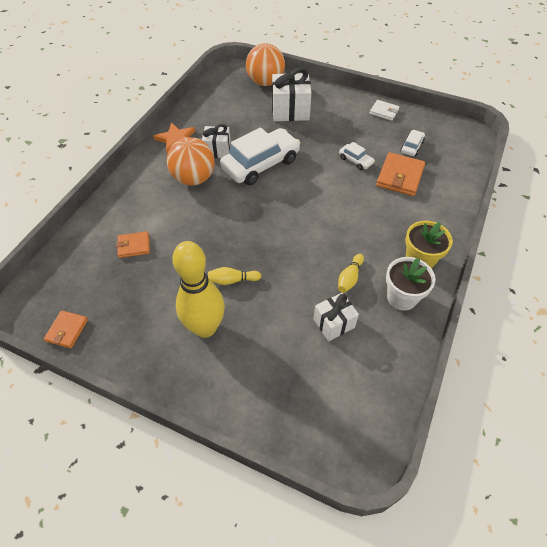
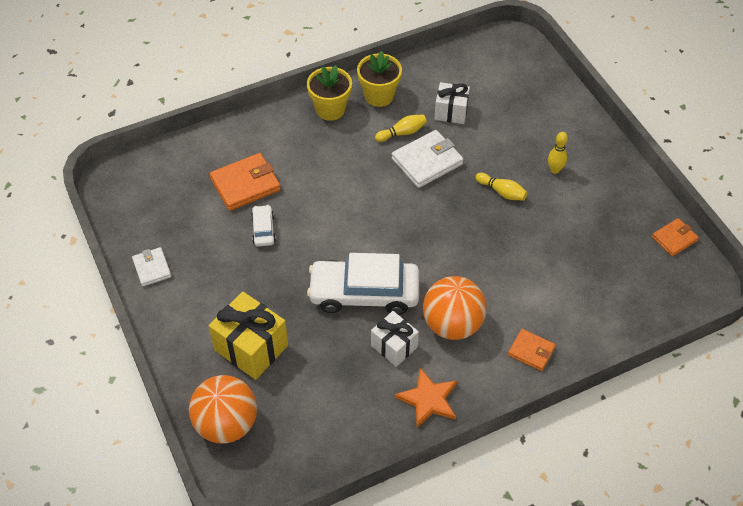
camera: 140 degrees left, 0 degrees up
(134, 246) = (570, 282): orange wallet -> orange wallet (531, 351)
(205, 328) = (554, 170): yellow bowling pin -> yellow bowling pin, size x0.43
(290, 111) = (251, 348): white gift -> yellow gift
(308, 267) = (427, 161): none -> white wallet
(402, 297) = (379, 96): white flower pot -> yellow flower pot
(411, 147) = (188, 206): white car -> none

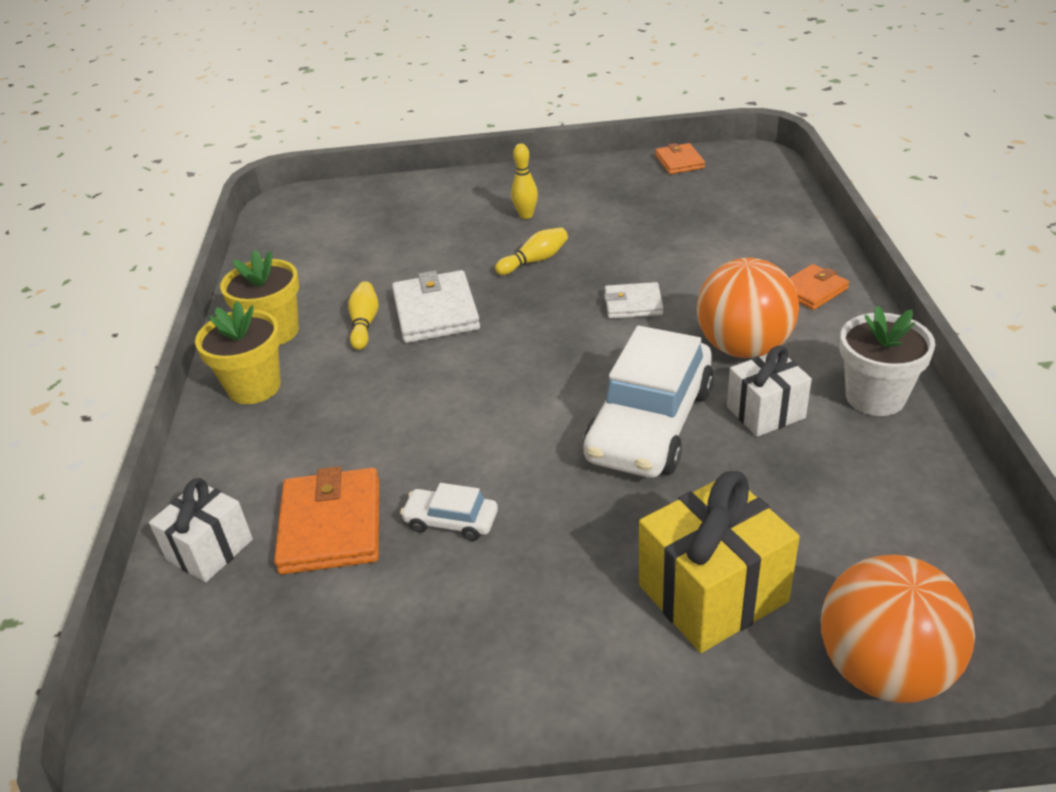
camera: 65 degrees left, 15 degrees down
(152, 268) = (444, 725): white wallet -> white wallet (633, 304)
(428, 399) = (875, 397): orange star -> white flower pot
(451, 112) = (364, 274): white gift -> white gift (210, 550)

